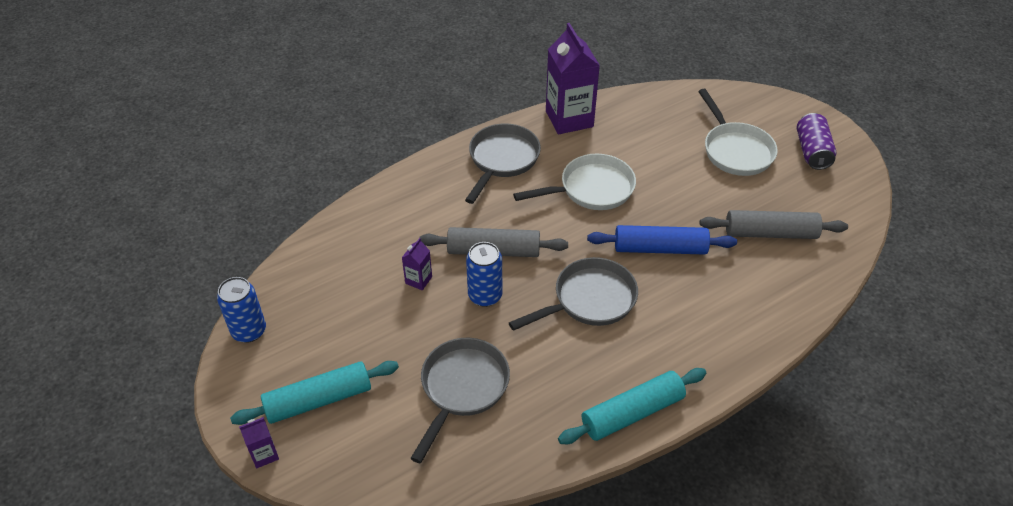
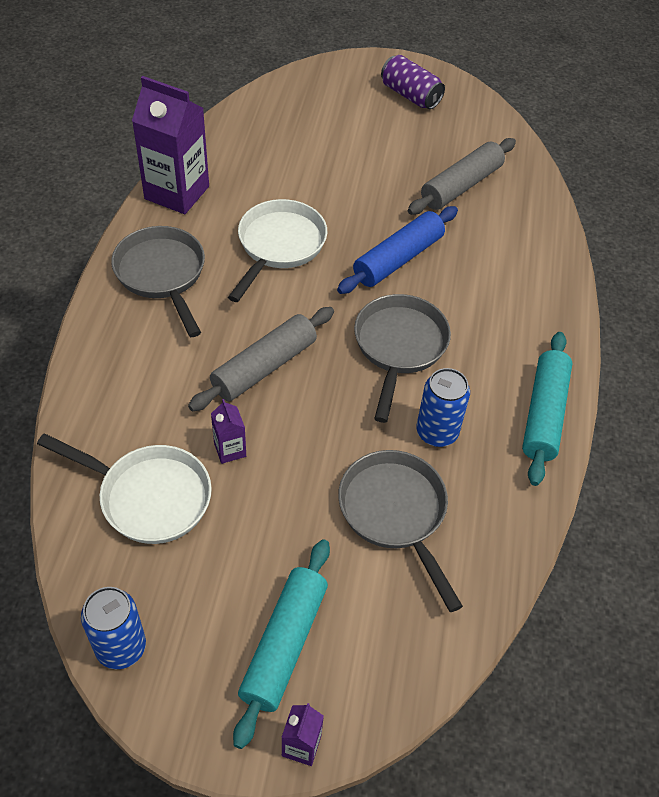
camera: 50 degrees left, 5 degrees up
(485, 296) = (309, 414): blue can -> blue can (437, 432)
(735, 150) = (353, 131): white pan -> white pan (149, 497)

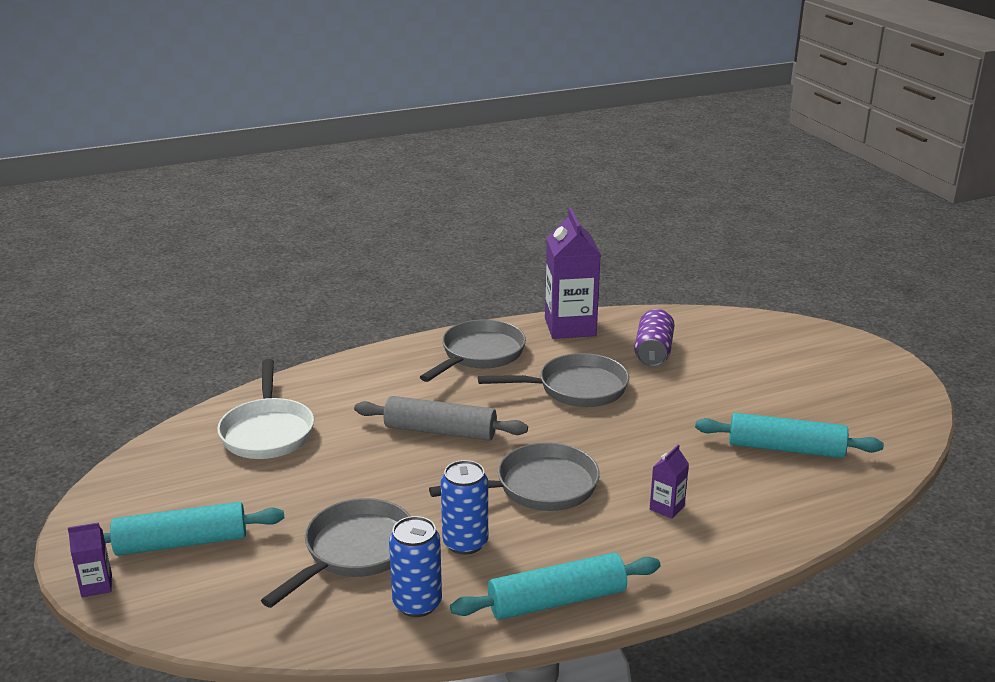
camera: 60 degrees right, 25 degrees down
(121, 647) = (131, 472): blue can -> blue can (417, 603)
(230, 450) = (342, 448): purple carton -> purple carton (667, 507)
(279, 246) = (576, 388): white pan -> grey pan
(398, 259) = (642, 449): blue rolling pin -> none
(410, 95) = (858, 380): purple can -> purple can (653, 352)
(461, 186) = (785, 448): grey rolling pin -> turquoise rolling pin

